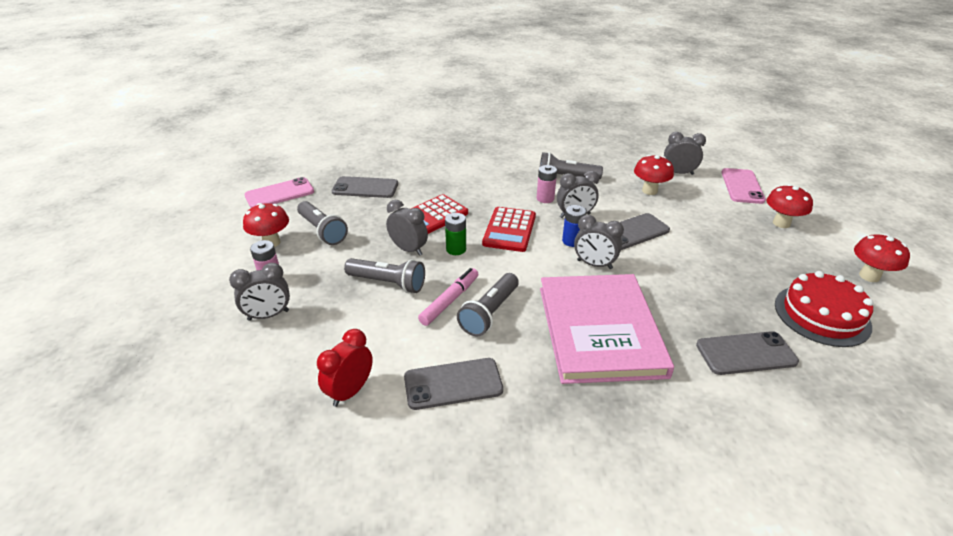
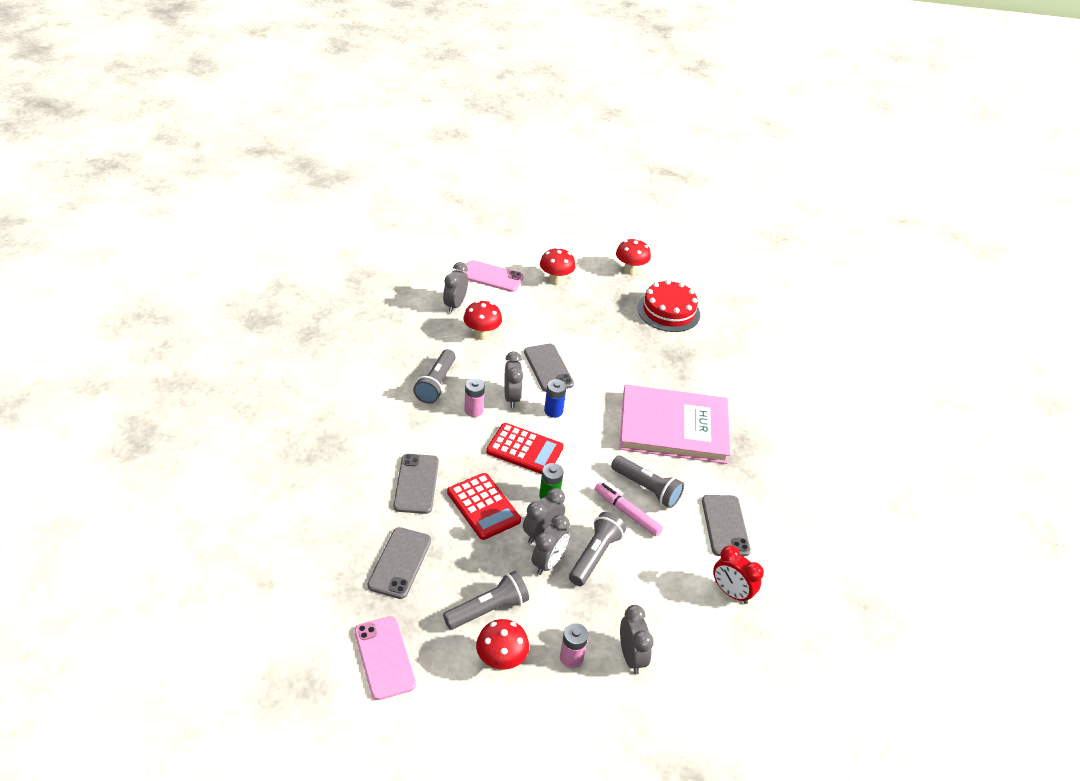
camera: 85 degrees left, 5 degrees up
(594, 264) = (591, 406): grey clock -> grey clock (548, 563)
(745, 353) = (703, 362): grey phone -> grey phone (416, 484)

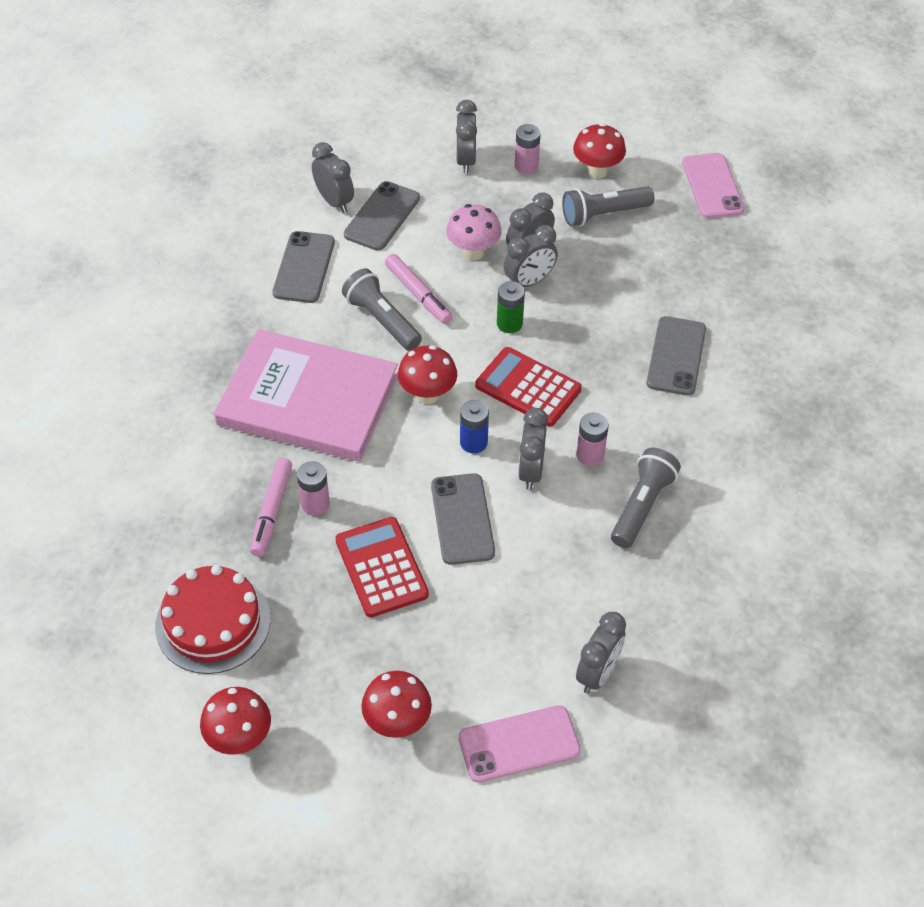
camera: 165 degrees left, 10 degrees up
(400, 563) = (697, 268): grey phone -> grey phone (382, 216)
(481, 335) = (559, 598): red mushroom -> red mushroom (427, 395)
(483, 506) = (594, 319): red calculator -> red calculator (381, 567)
(492, 276) = (519, 744): pink phone -> pink phone turned 45 degrees counterclockwise
(595, 556) = (473, 252): grey flashlight -> pink mushroom
(640, 369) = (315, 504): none -> pink battery
(664, 363) = (271, 511): none -> pink marker
(731, 592) = (334, 201): red clock -> grey clock

